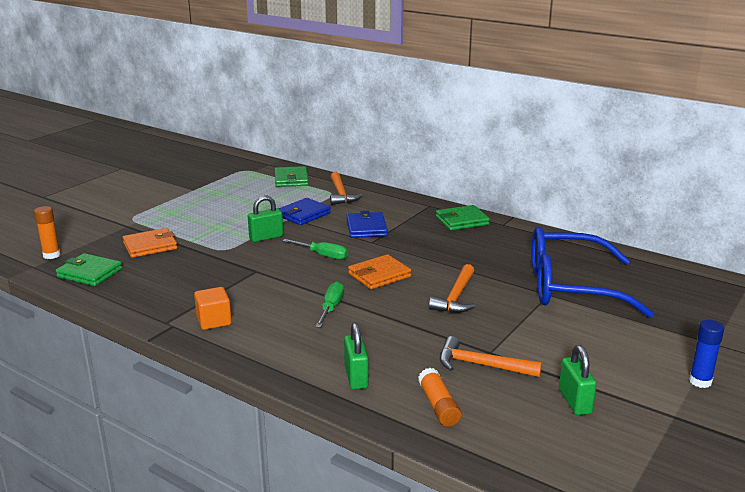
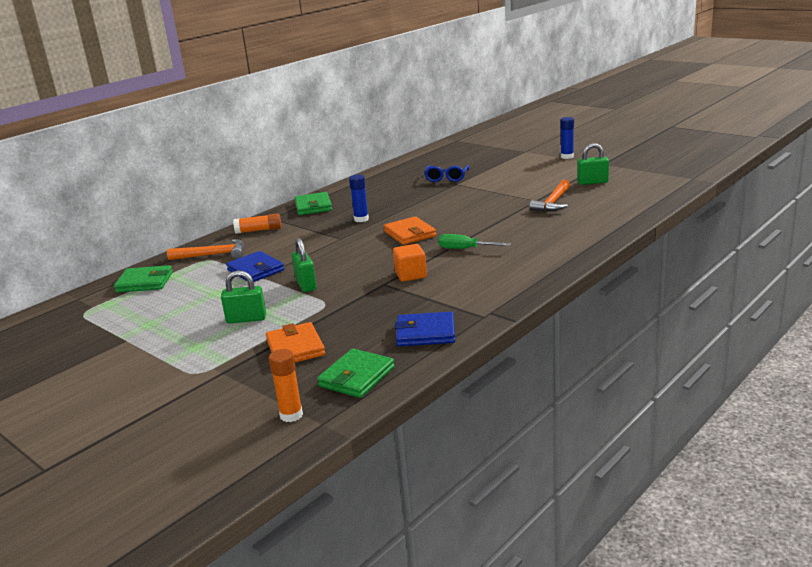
camera: 80 degrees left, 0 degrees up
(214, 321) = (483, 294): orange cube -> orange cube (410, 275)
(323, 255) = (361, 257): green screwdriver -> none
(356, 377) = (572, 237): green padlock -> green padlock (246, 319)
(366, 228) = (308, 241): blue wallet -> blue wallet (425, 333)
(423, 247) = (361, 219): none -> blue glue stick
(438, 406) = (604, 213): orange glue stick -> orange glue stick (259, 230)
(456, 297) = (455, 209): orange hammer -> none
(570, 287) = (446, 178): blue glasses -> blue glasses, size x0.45

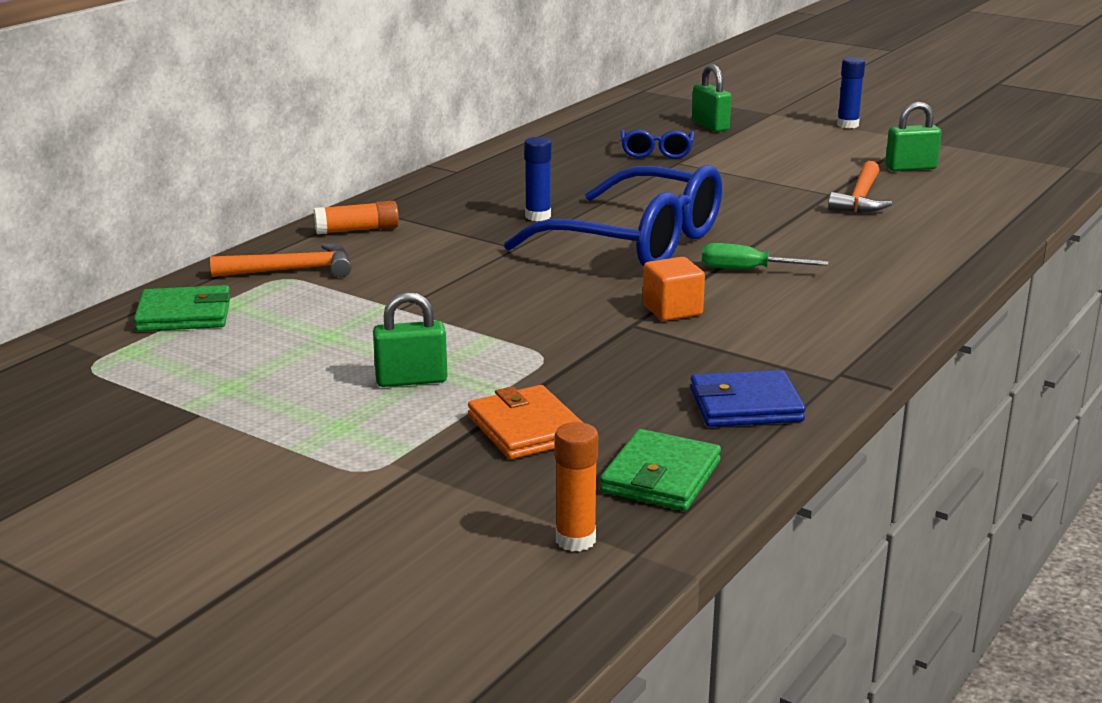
camera: 10 degrees left, 0 degrees up
(256, 270) = (386, 297): blue wallet -> none
(306, 284) = (492, 323): green padlock -> green padlock (710, 126)
(313, 206) = (439, 192): green wallet -> none
(410, 234) = (637, 243): orange wallet -> blue glasses

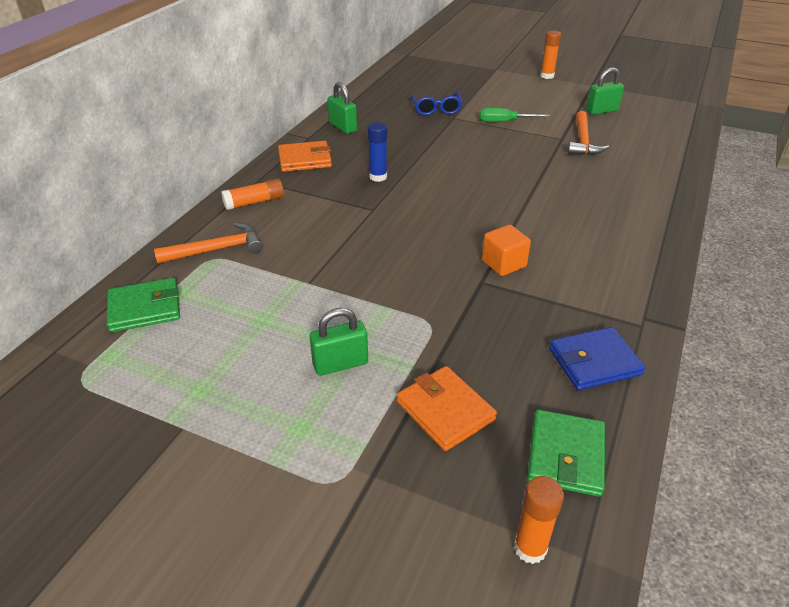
camera: 10 degrees left, 15 degrees up
(442, 193) = (305, 159): none -> orange wallet
(637, 243) = (454, 197): blue glasses -> none
(710, 126) = (461, 83): green padlock -> green padlock (343, 127)
(747, 270) = (538, 217): green screwdriver -> green screwdriver (504, 122)
(847, 125) = (547, 76): blue glue stick -> orange glue stick

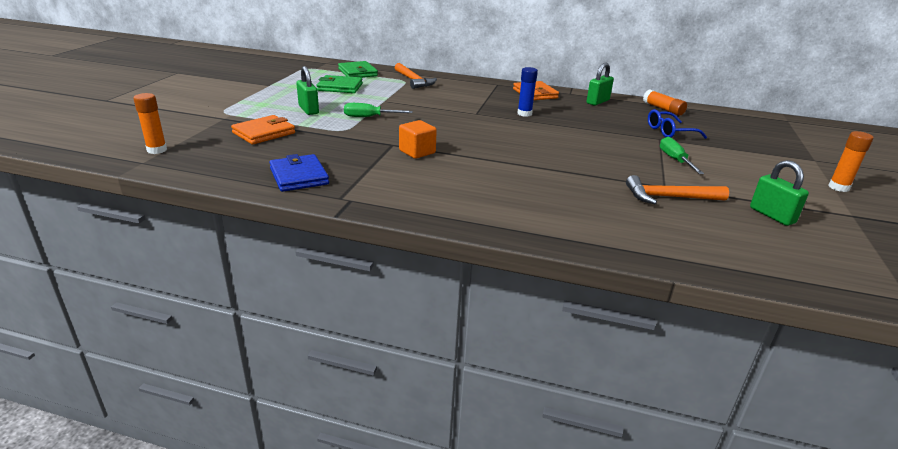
camera: 80 degrees right, 10 degrees down
(255, 202) = (469, 85): orange glue stick -> orange glue stick (663, 109)
(380, 299) = (369, 117): none -> green screwdriver
(565, 455) = (215, 162): green wallet -> green wallet (340, 87)

